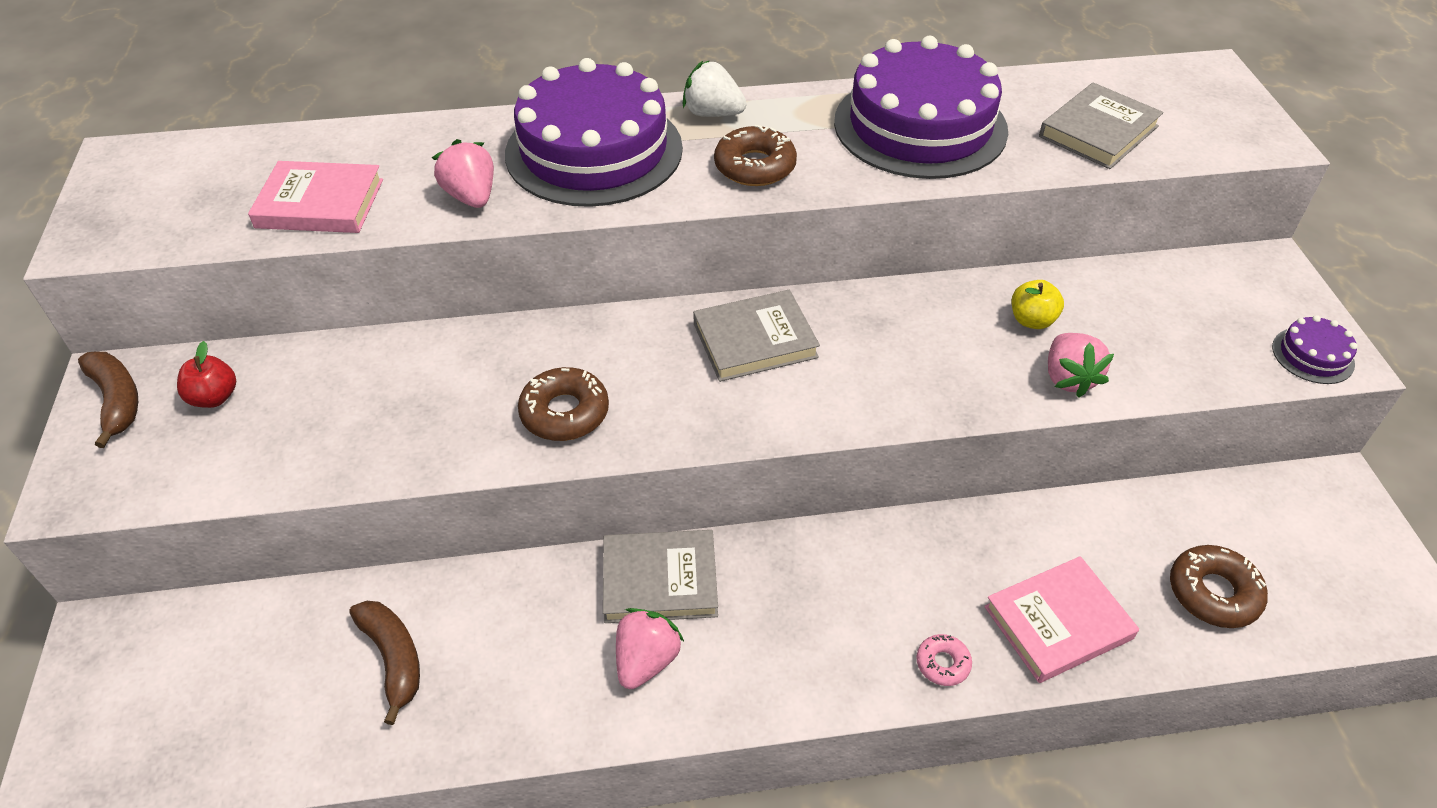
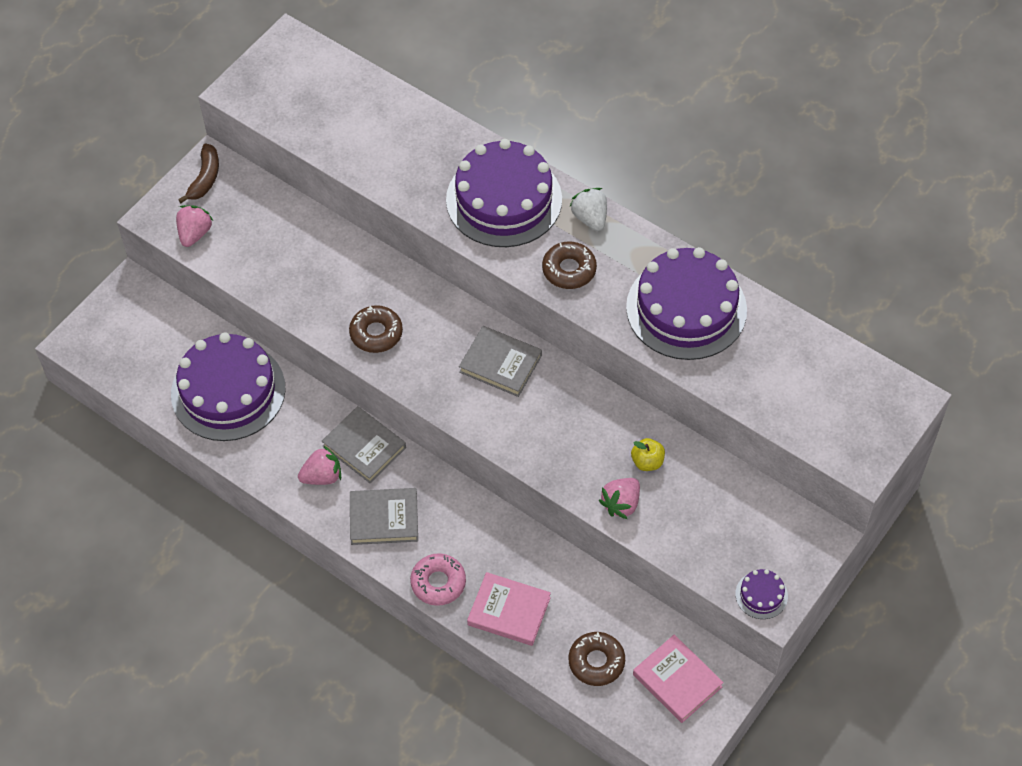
camera: 45 degrees right, 10 degrees up
(214, 397) = (243, 207): red apple -> none
(320, 203) = (349, 140): pink book -> pink book (677, 680)
(393, 659) = (228, 391): brown banana -> purple cake
(471, 196) = (418, 187): pink strawberry -> pink strawberry (195, 234)
(942, 663) = (438, 583): pink donut -> pink donut, size x1.75
(1098, 131) = (776, 385): grey book -> grey book (384, 518)

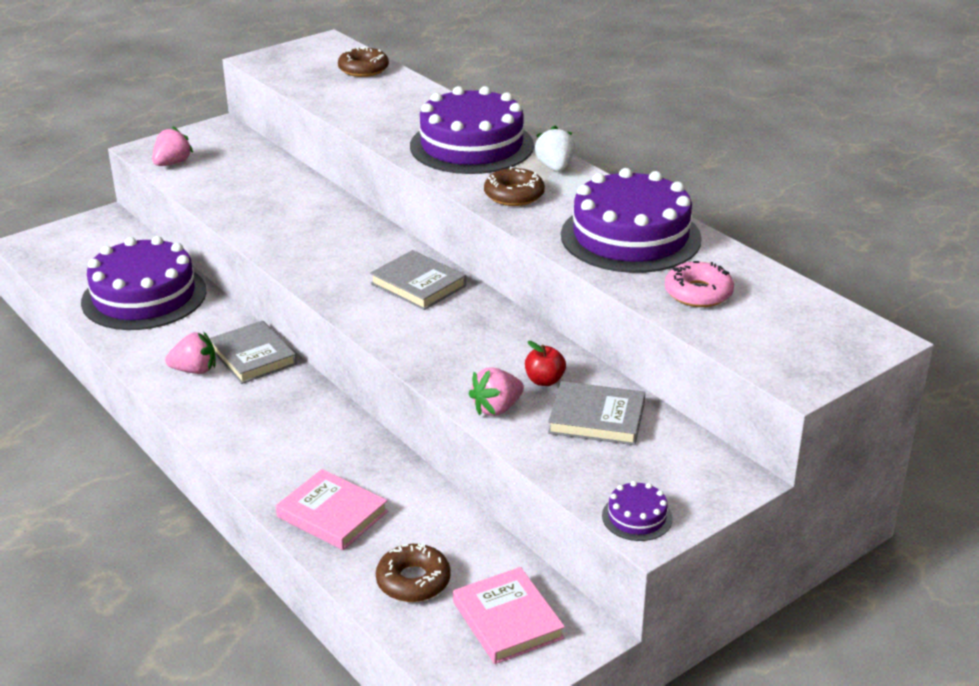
camera: 15 degrees right, 25 degrees down
(205, 178) = (207, 135): brown banana -> none
(376, 333) = (302, 246): brown donut -> brown donut (363, 69)
(384, 518) = (238, 413): grey book -> grey book (596, 418)
(438, 583) = (265, 474): pink donut -> pink donut (698, 293)
(647, 462) = (544, 381): yellow apple -> red apple

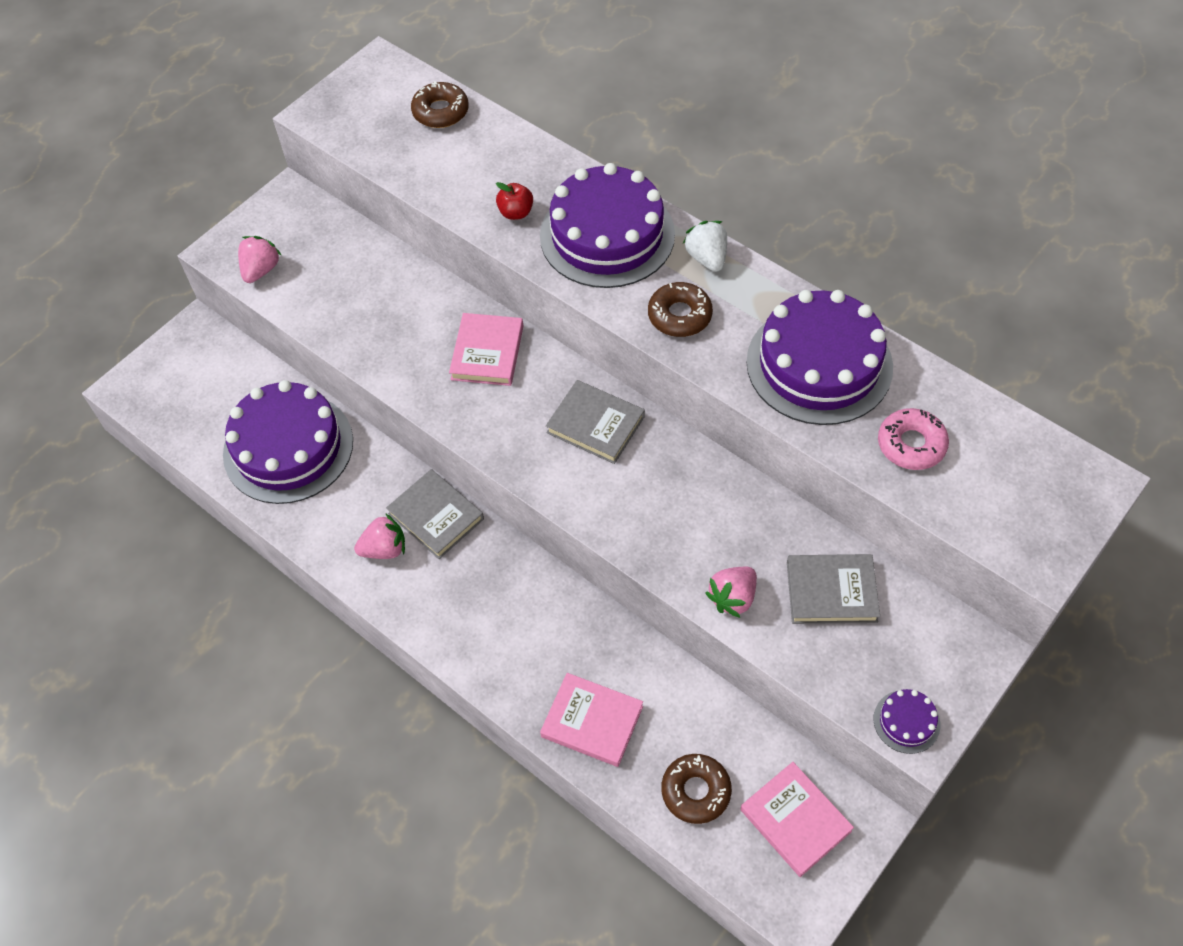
camera: 10 degrees left, 25 degrees up
(342, 231) = (487, 352): none -> pink book
(544, 381) = (766, 547): red apple -> red apple (516, 212)

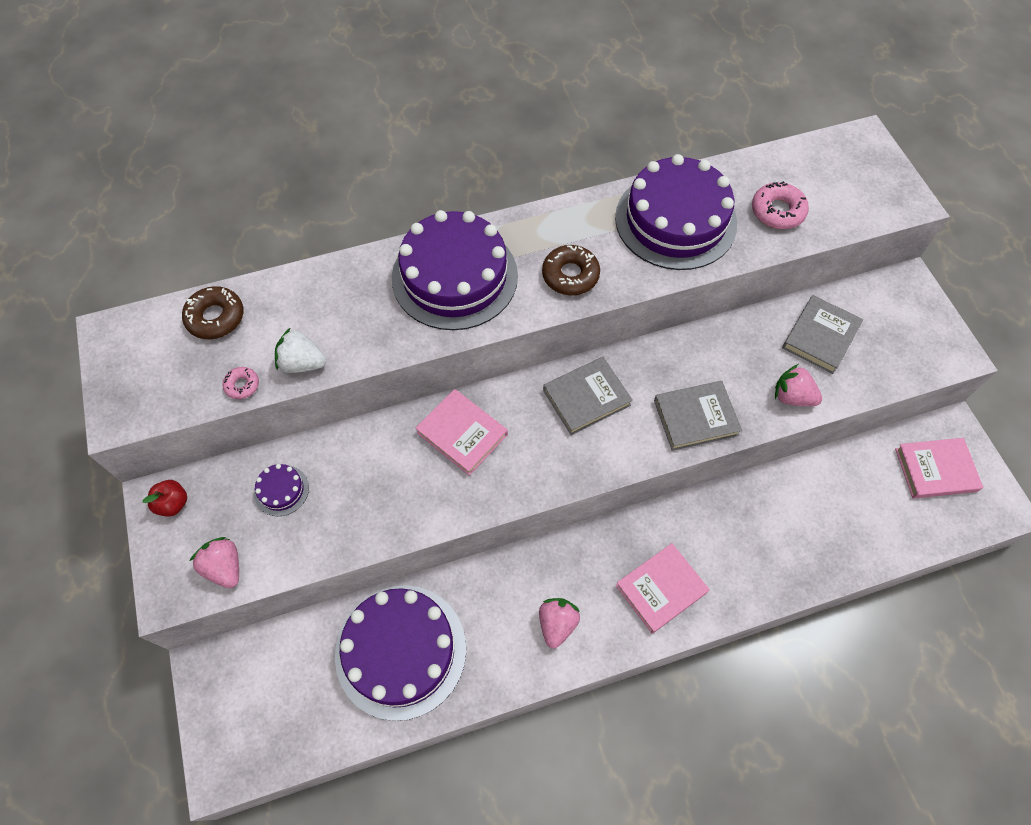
camera: 60 degrees left, 5 degrees up
(392, 165) = (242, 385): none -> pink donut
(436, 516) = (552, 567): grey book -> grey book (695, 417)
(516, 212) = (378, 324): red apple -> red apple (173, 503)
(592, 721) = (797, 554): pink book -> pink book (661, 589)
(696, 791) = (885, 518): brown donut -> none
(707, 258) = (529, 228): white strawberry -> white strawberry (302, 363)
(733, 598) = (792, 397): pink strawberry -> pink strawberry turned 135 degrees clockwise
(906, 721) = (940, 354): purple cake -> purple cake (281, 490)

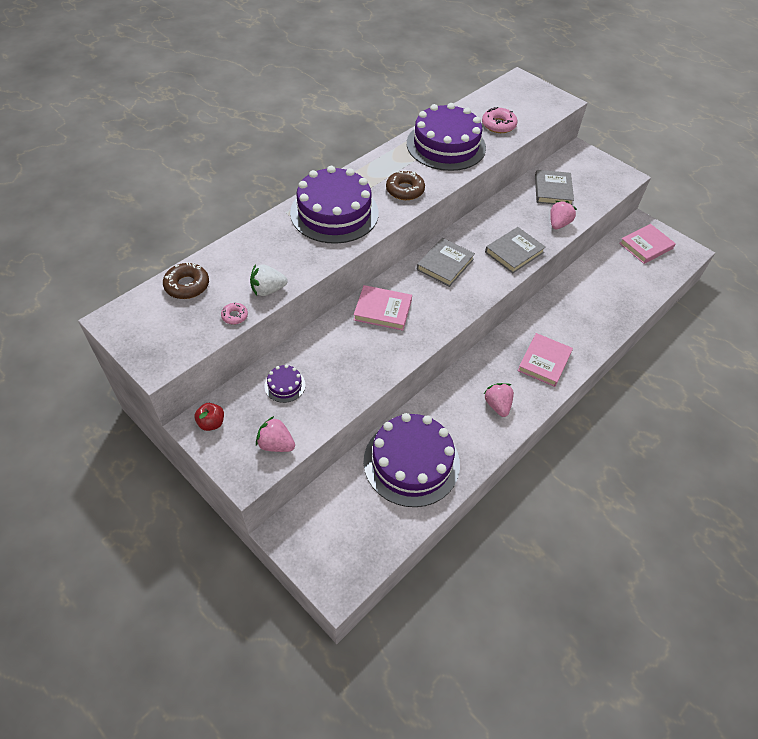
camera: 30 degrees left, 10 degrees down
(792, 397) = (558, 224): pink strawberry -> pink strawberry turned 120 degrees clockwise

